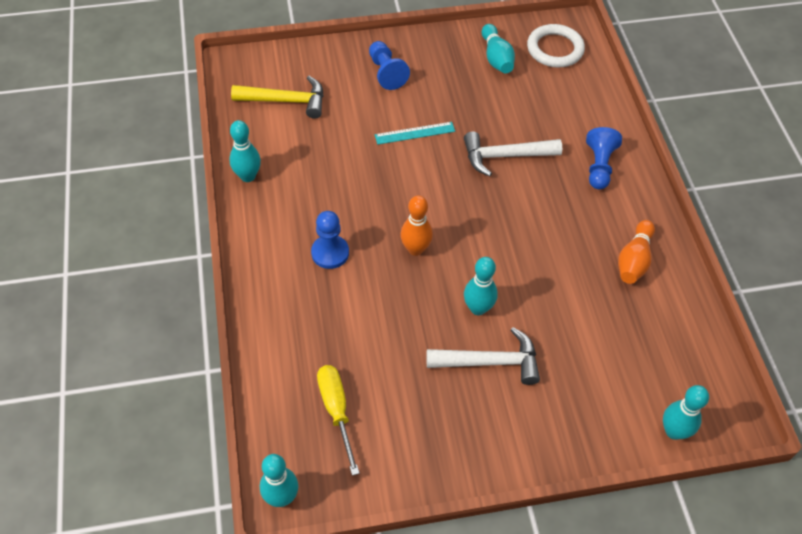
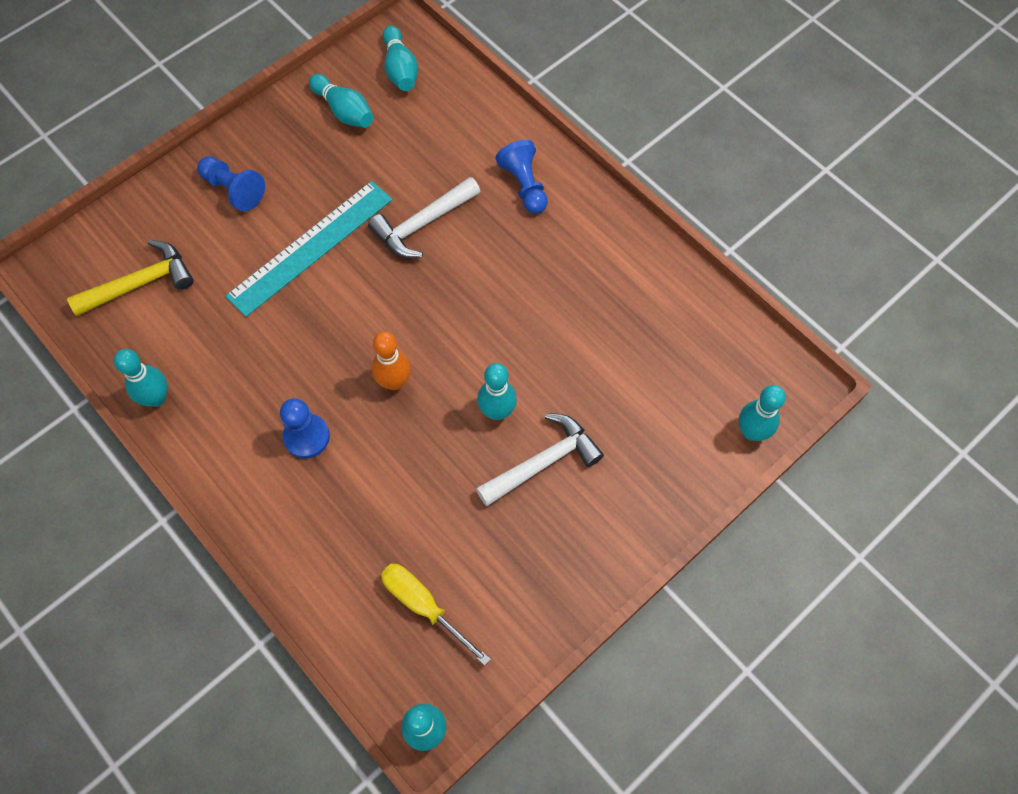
camera: 30 degrees left, 10 degrees up
(415, 133) = (310, 247): turquoise ruler -> turquoise ruler, size x1.95
(555, 49) = (400, 69): white ring -> turquoise bowling pin
(634, 260) = (616, 273): orange bowling pin -> none

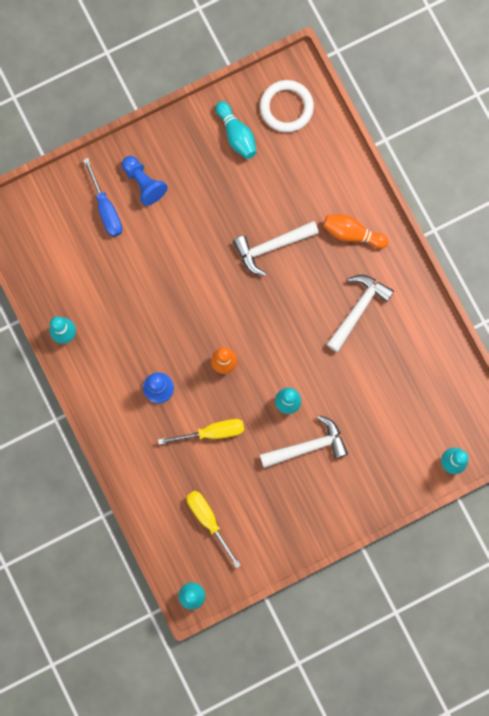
camera: 15 degrees right, 15 degrees up
(141, 283) = (67, 243): yellow hammer -> none
(188, 230) = (106, 209): none -> blue screwdriver
(310, 247) = (189, 245): turquoise ruler -> none
(399, 477) = (212, 432): none -> yellow screwdriver
(400, 69) = (286, 107): turquoise bowling pin -> white ring
(524, 185) = (352, 233): blue pawn -> orange bowling pin
(559, 270) = (358, 309): none -> white hammer

